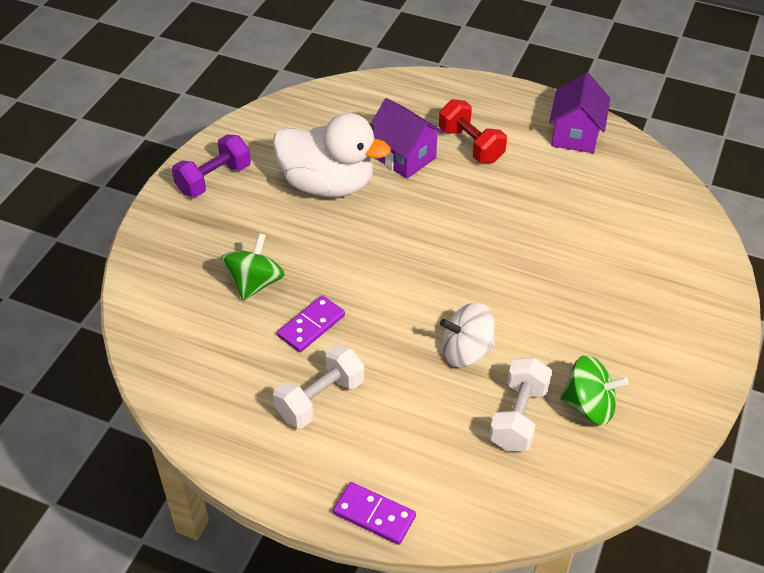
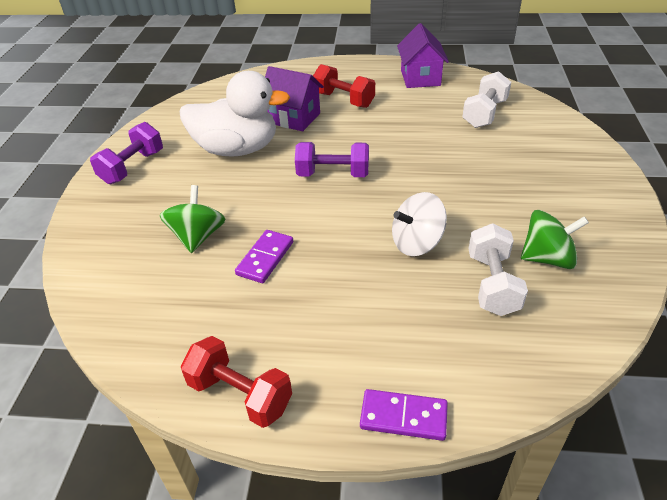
camera: 15 degrees left, 5 degrees down
(244, 454) = (240, 395): none -> red dumbbell
(320, 399) = (299, 319): white dumbbell -> white dumbbell (484, 114)
(416, 245) = (333, 174): none -> purple dumbbell

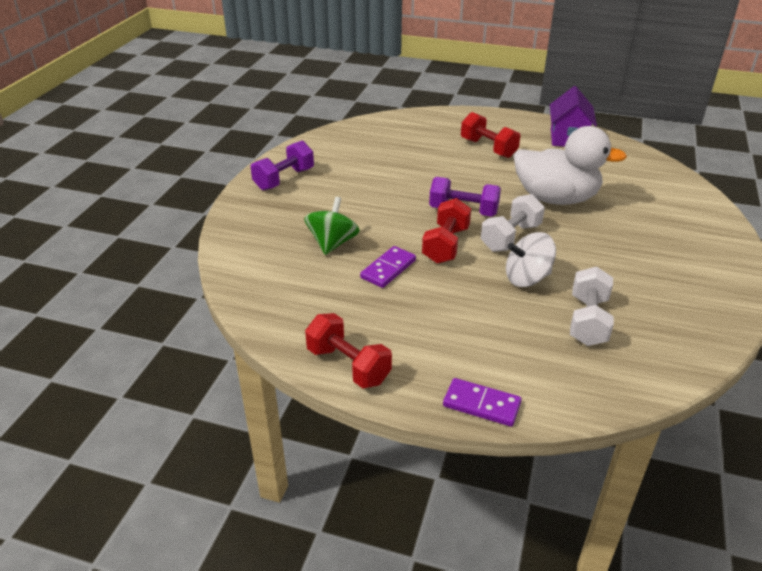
camera: 10 degrees right, 5 degrees down
(237, 149) = (379, 177): white duck -> white duck (556, 198)
(293, 118) = (437, 158): purple house -> none
(322, 218) = (446, 245): none -> red dumbbell
(484, 114) = (623, 179): white dumbbell -> white dumbbell (510, 237)
(547, 258) = (646, 309): green spinning top -> none

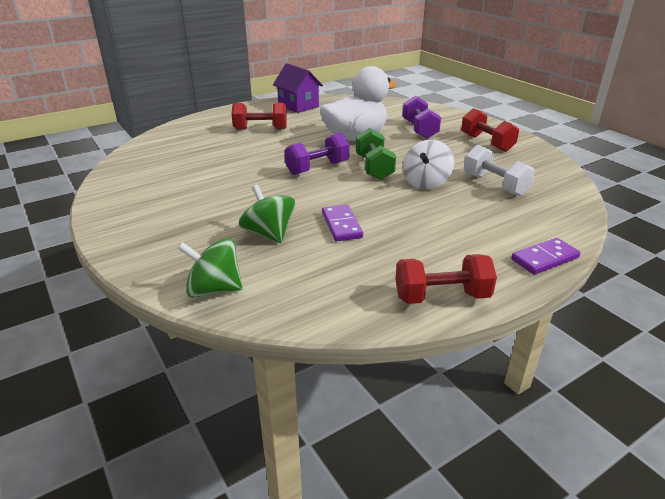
camera: 50 degrees left, 5 degrees down
(242, 259) = (214, 289): none -> green spinning top
(284, 179) = (134, 216): purple dumbbell -> purple dumbbell (419, 129)
(446, 245) = (347, 191): red dumbbell -> red dumbbell (486, 143)
(510, 237) = (374, 168): white dumbbell -> green dumbbell

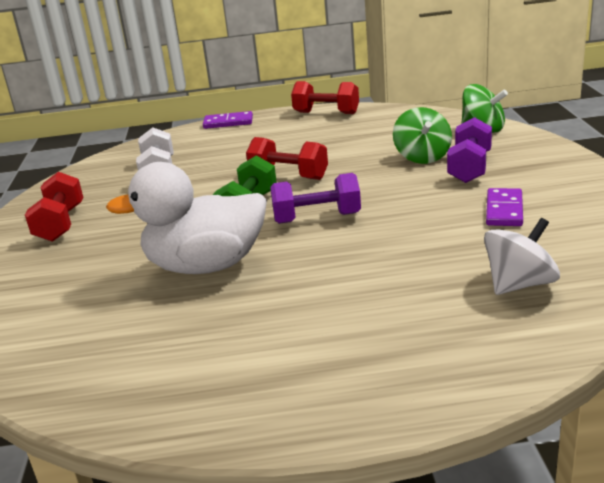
camera: 150 degrees left, 5 degrees down
(260, 129) = (344, 318): red dumbbell -> red dumbbell (289, 176)
(298, 106) = (205, 393): purple house -> none
(341, 225) = (350, 156): purple domino -> purple domino (504, 210)
(419, 129) = (94, 265): purple dumbbell -> purple dumbbell (469, 168)
(426, 182) = (219, 184): white spinning top -> white spinning top (519, 284)

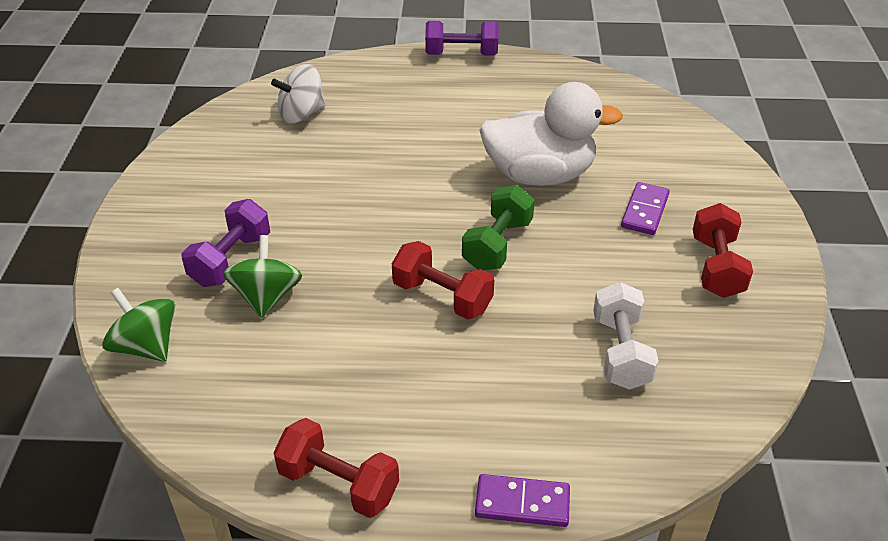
camera: 175 degrees left, 15 degrees up
(317, 218) = (427, 214): purple dumbbell -> purple dumbbell (461, 54)
(504, 210) = (251, 187): purple domino -> purple domino (645, 211)

